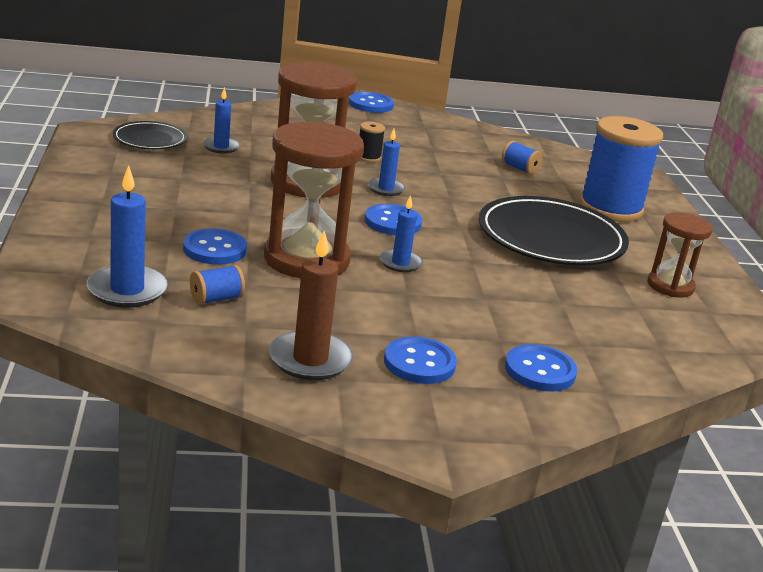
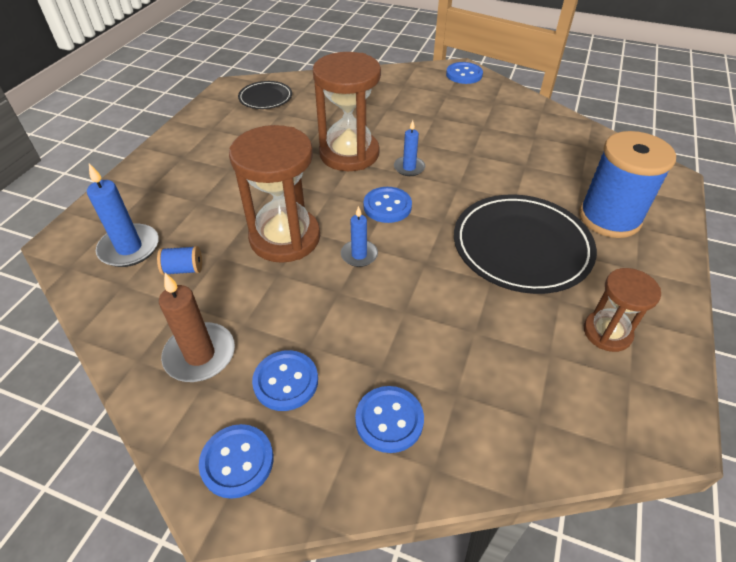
camera: 30 degrees right, 20 degrees up
(214, 249) = (224, 215): blue button -> blue button (237, 461)
(221, 147) = (311, 110): blue candle -> none
(368, 157) = (420, 131): black spool -> none
(519, 168) = (549, 158): blue spool -> none

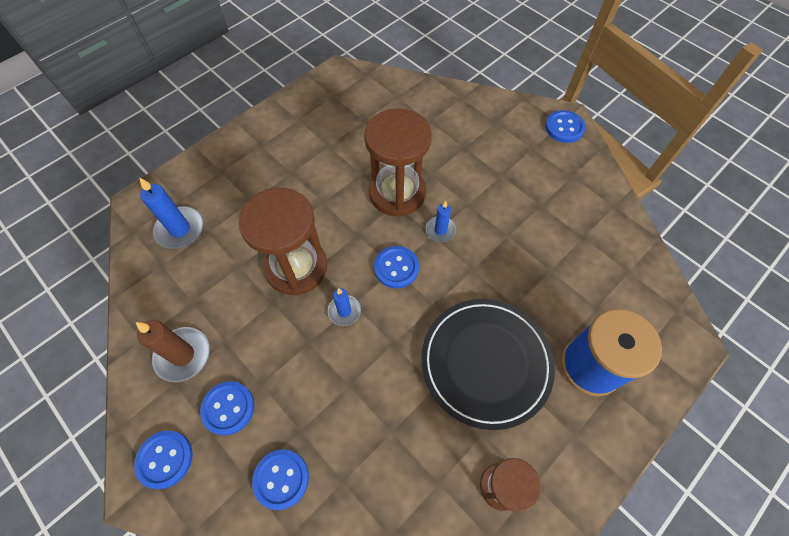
camera: 25 degrees right, 15 degrees up
(183, 269) = (208, 268): blue spool -> none
(265, 98) = (361, 96): black plate -> none

